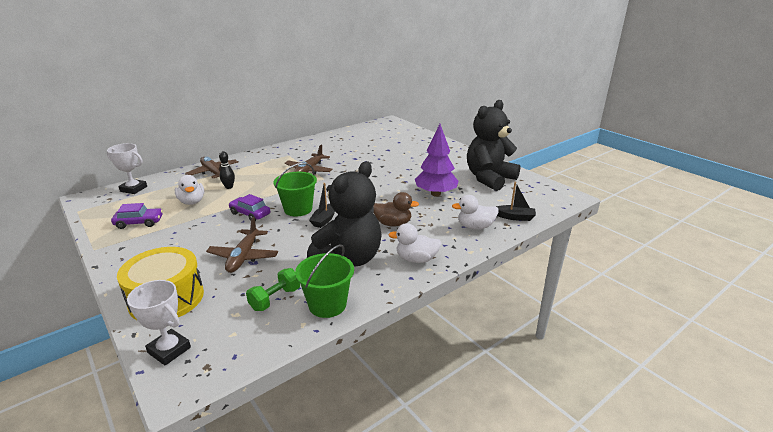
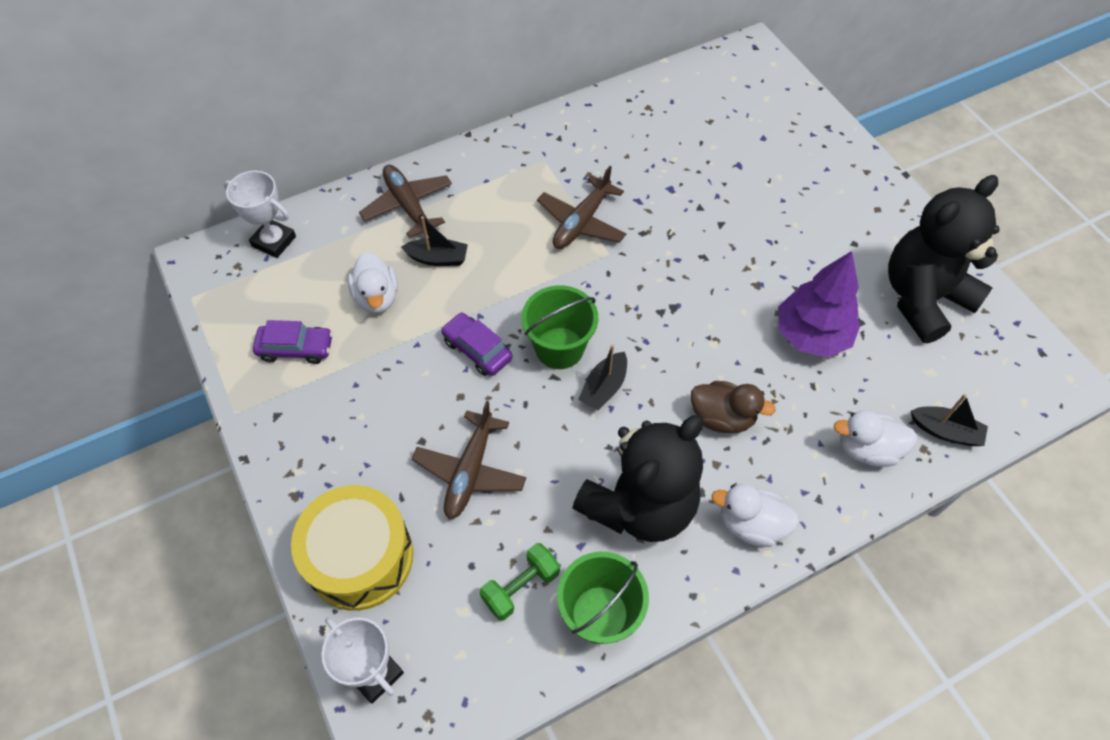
camera: 10 degrees right, 30 degrees up
(229, 187) = (438, 258): black bowling pin -> black boat

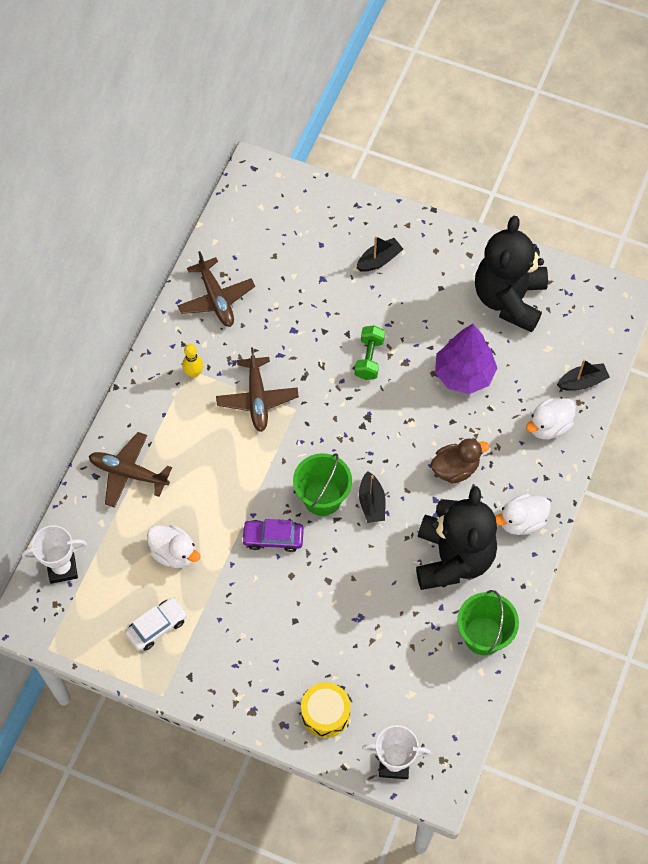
camera: 40 degrees left, 5 degrees up
(296, 348) = (157, 626): purple car -> white car
(360, 557) = (325, 713): yellow drum -> yellow drum, size x0.62
(438, 258) = (187, 496): black boat -> black boat (379, 260)
(470, 471) = (340, 615): brown plane -> brown plane (216, 299)
(521, 587) = (429, 656): green dumbbell -> green dumbbell (369, 358)
(545, 165) = (194, 373): none -> yellow bowling pin

